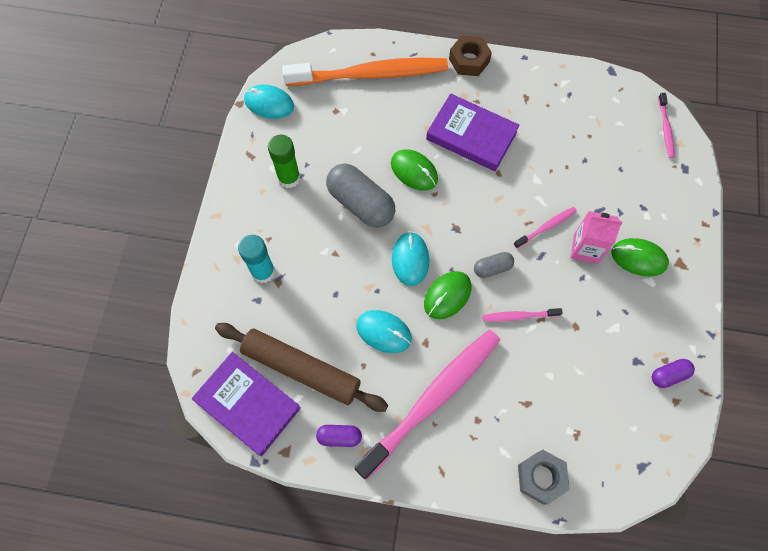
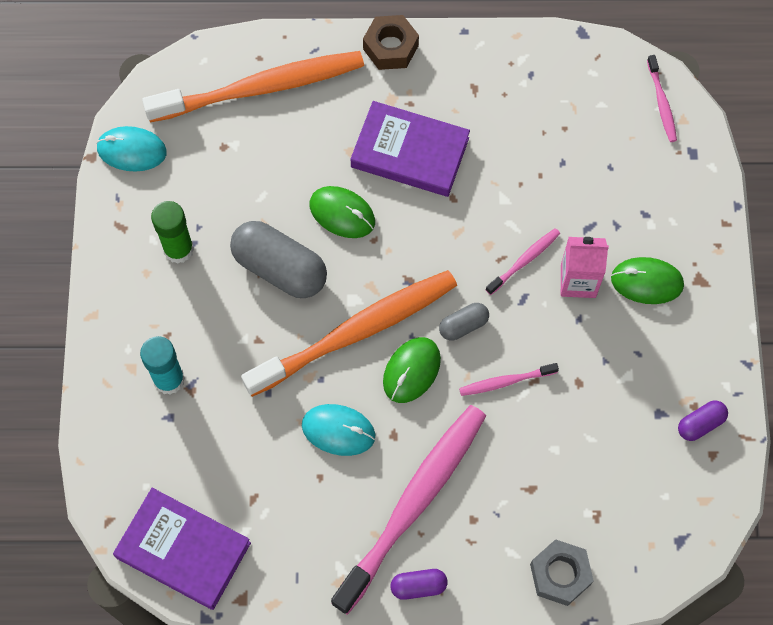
camera: 10 degrees left, 0 degrees up
(301, 369) = (242, 495): brown rolling pin -> none
(339, 437) = (305, 569): purple capsule -> purple capsule (418, 586)
(410, 259) = (356, 332): turquoise mouse -> orange toothbrush

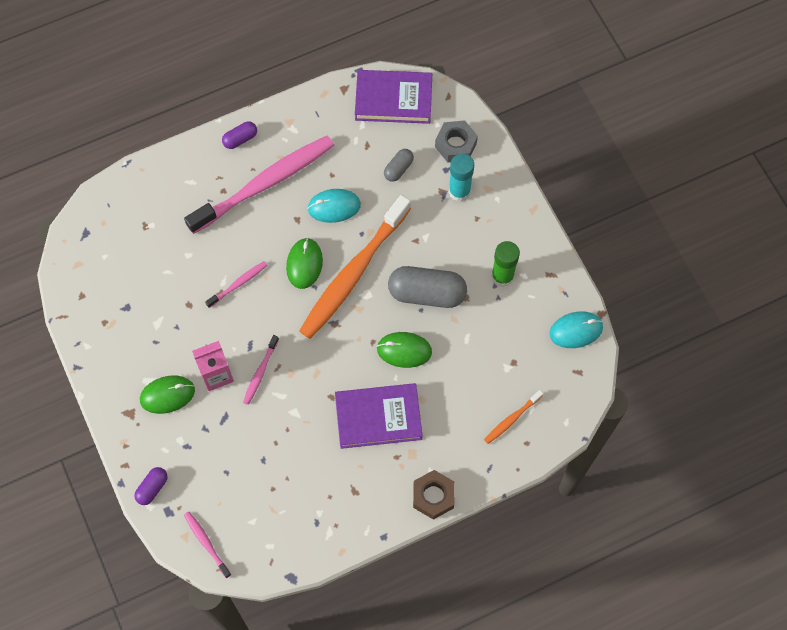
camera: 155 degrees right, 0 degrees up
(261, 88) = (512, 419): orange toothbrush -> orange toothbrush, size x0.42
(413, 504) = (265, 184): pink toothbrush -> pink toothbrush turned 135 degrees counterclockwise
(463, 325) = (283, 309): grey capsule -> grey capsule (398, 169)
(560, 574) = (155, 181): grey nut -> grey nut (455, 145)
(700, 424) = (96, 312): purple capsule -> purple capsule (152, 488)

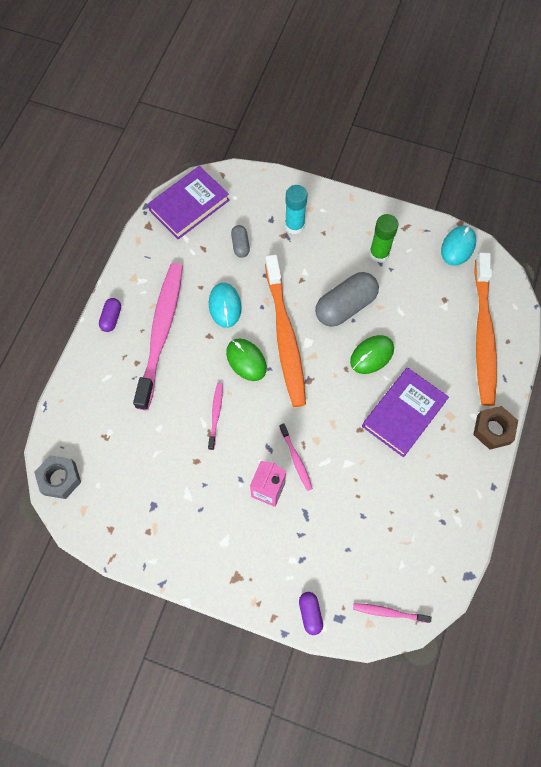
camera: 45 degrees left, 0 degrees up
(167, 395) = (249, 537): green mouse -> none
(334, 207) = (225, 306): turquoise mouse -> turquoise mouse turned 45 degrees counterclockwise
(455, 145) = (260, 199): grey nut -> grey nut (60, 478)
(512, 419) = (483, 335): orange toothbrush -> orange toothbrush, size x2.37

